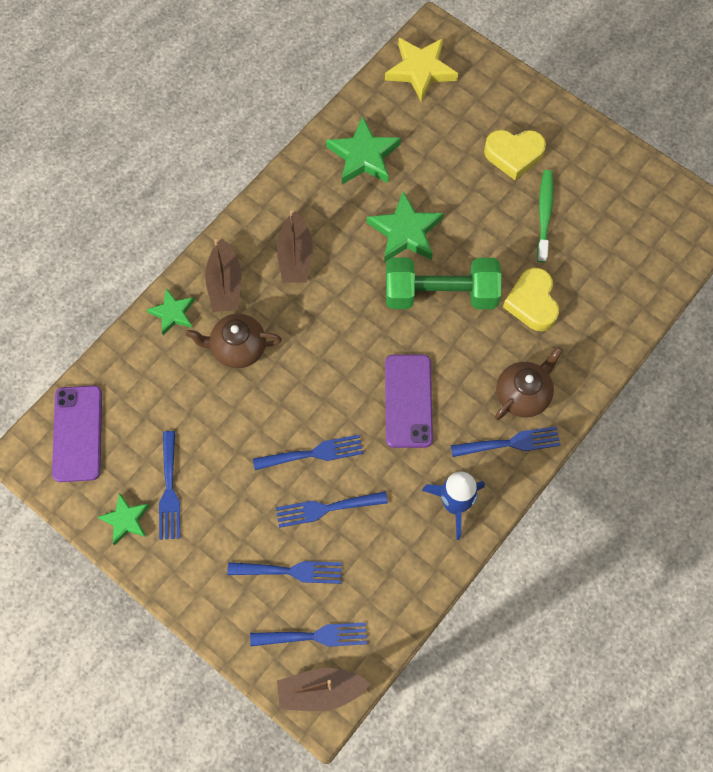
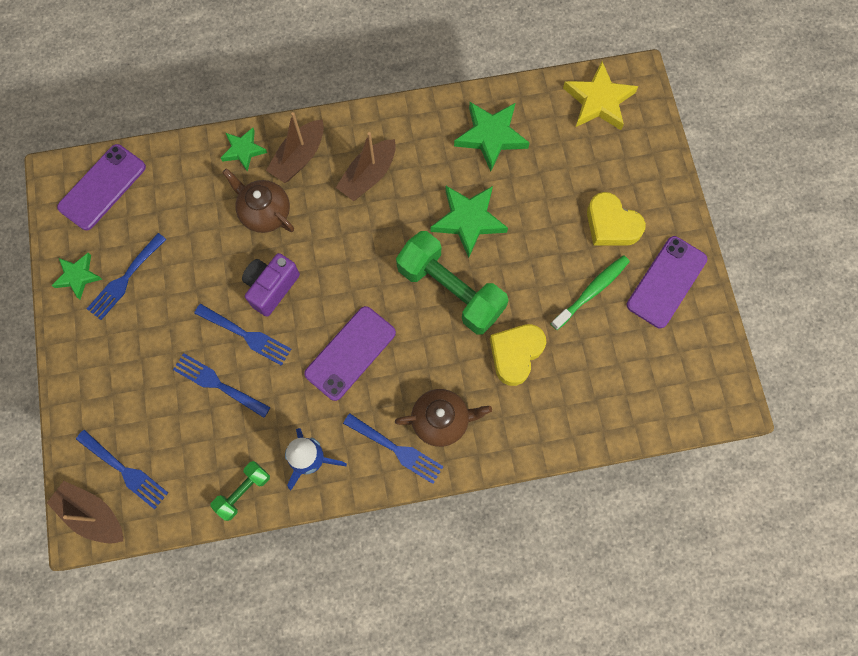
camera: 40 degrees right, 5 degrees up
(291, 571) = (152, 409): blue fork -> none
(298, 401) = (271, 287): none -> purple camera
(424, 571) = (243, 491): none -> green dumbbell
(590, 167) = (666, 282): none -> purple phone

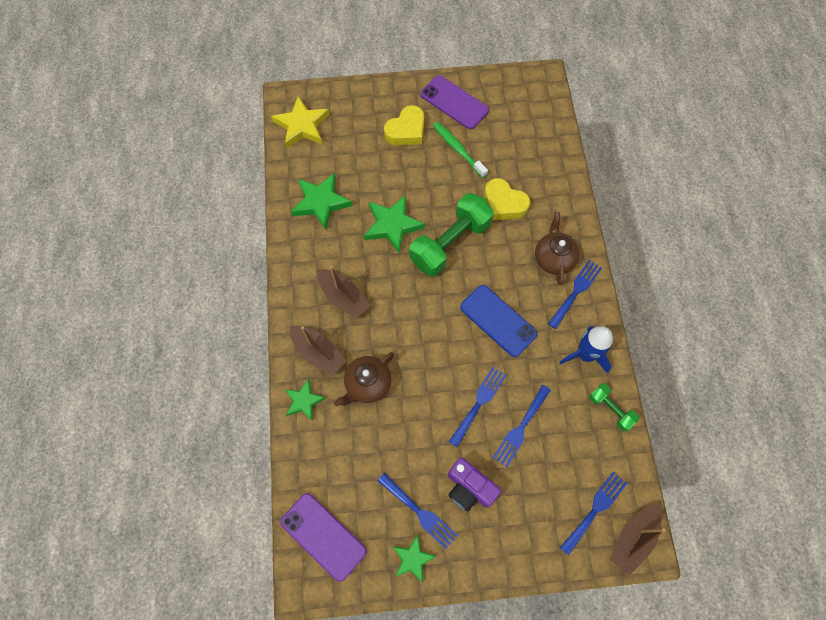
camera: 85 degrees left, 5 degrees down
(271, 287) = (437, 381): purple camera -> purple camera (469, 488)
(350, 353) = (498, 320): purple phone -> blue phone

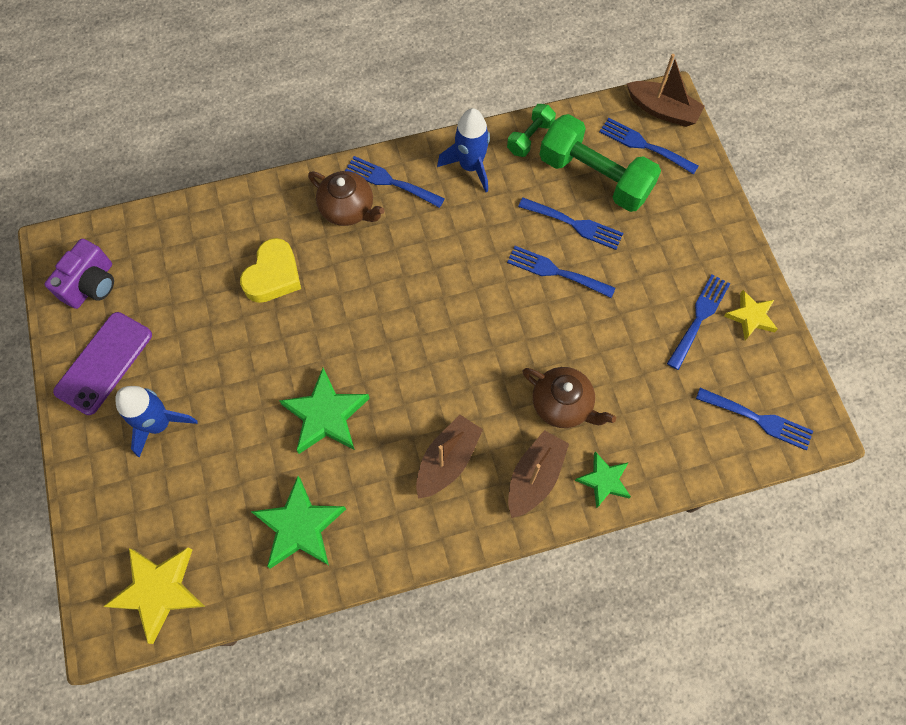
camera: 100 degrees left, 0 degrees up
(323, 536) = (758, 419): purple phone -> blue fork
(406, 130) = (159, 424): yellow heart -> blue rocket
(412, 559) = (751, 317): green star -> yellow star
(450, 243) = (343, 334): green dumbbell -> green dumbbell (594, 177)
(458, 149) = (188, 346): green toothbrush -> none
(469, 488) = (657, 269): purple camera -> purple camera (92, 285)
(498, 320) = (445, 263): blue phone -> none
(553, 258) = (348, 209): brown teapot -> brown teapot turned 135 degrees counterclockwise

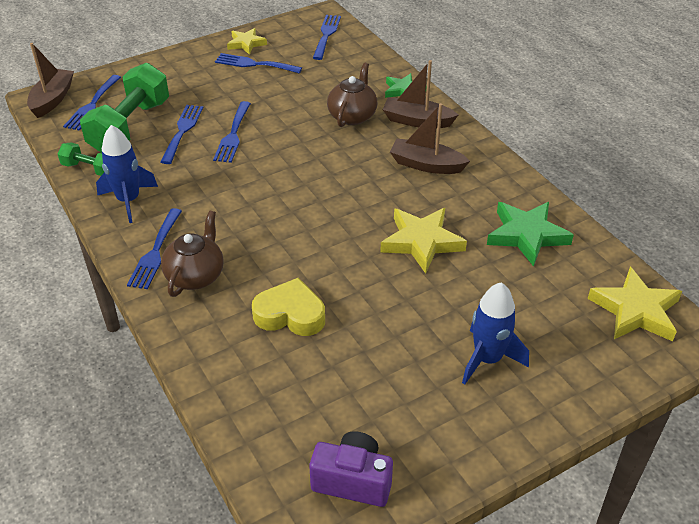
camera: 105 degrees left, 25 degrees down
(104, 363) = (444, 431): purple phone -> none
(326, 415) = (422, 242): green star -> yellow star

